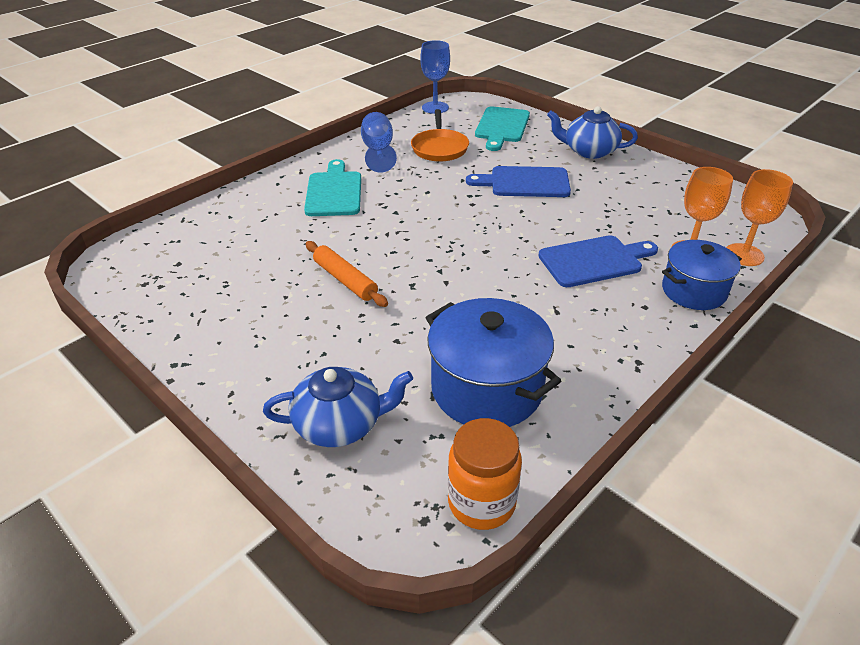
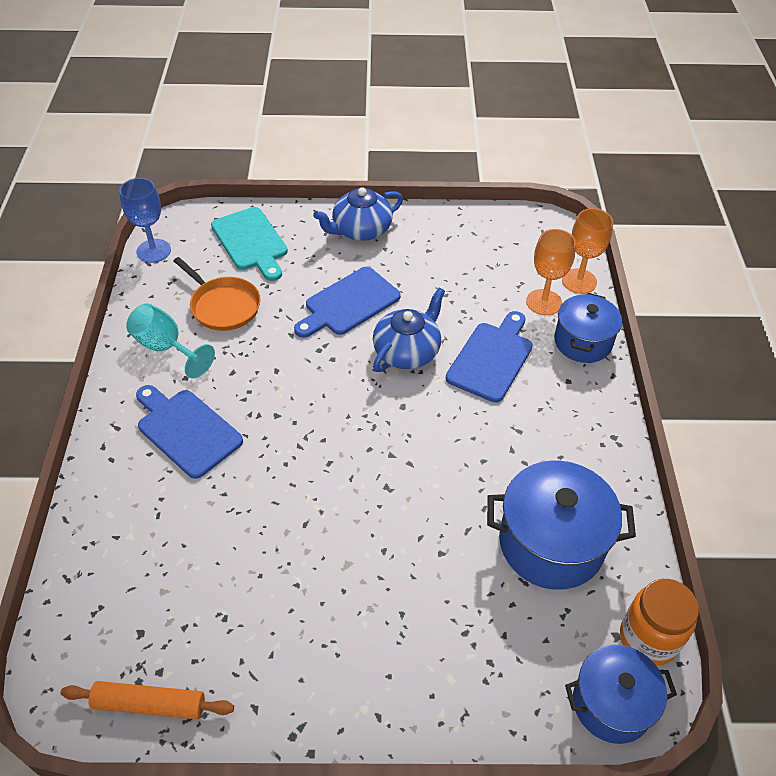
camera: 45 degrees left, 10 degrees up
(334, 192) = (186, 430): turquoise cutting board -> blue cutting board
(340, 424) = (493, 665): blue teapot -> blue teapot (407, 351)
(345, 280) = (326, 526): orange rolling pin -> orange rolling pin (149, 704)
(378, 151) = (166, 347): blue goblet -> turquoise goblet
(390, 517) = (611, 704): none -> blue pot

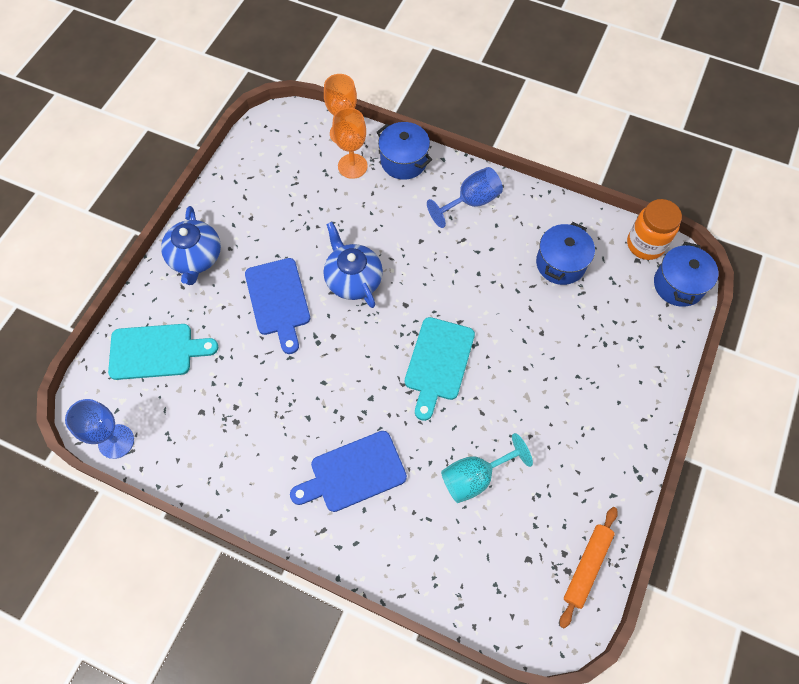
camera: 65 degrees left, 15 degrees up
(166, 347) = (251, 464): turquoise goblet -> turquoise goblet (475, 477)
(223, 306) = (226, 401): orange pan -> none
(347, 460) = (438, 363): none -> turquoise cutting board
(492, 358) = (389, 225): blue cutting board -> none
(551, 543) = (560, 263): blue pot -> blue pot, size x0.66
(574, 421) = (471, 202): none -> blue goblet

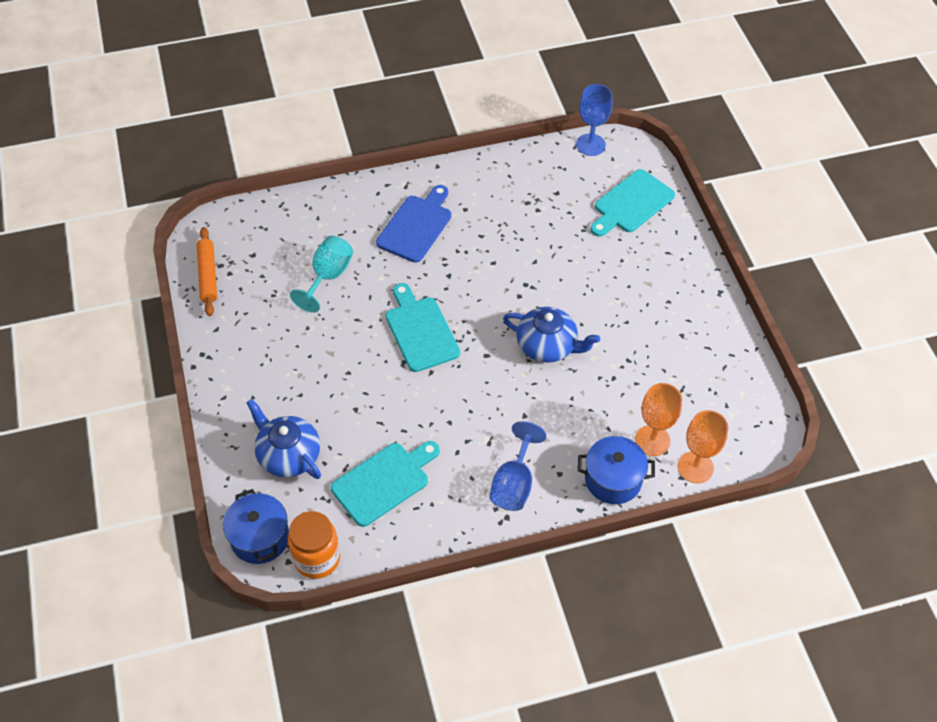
camera: 140 degrees right, 10 degrees down
(195, 257) = (684, 277): blue teapot -> blue teapot (288, 455)
(278, 300) = (587, 291): blue cutting board -> none
(560, 263) = (384, 481): blue pot -> turquoise cutting board

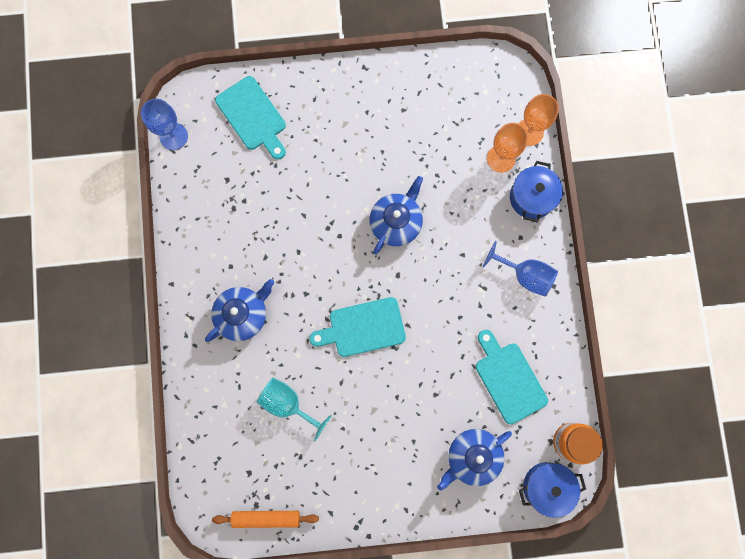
camera: 80 degrees left, 25 degrees up
(416, 226) = (242, 314): blue cutting board -> blue teapot

